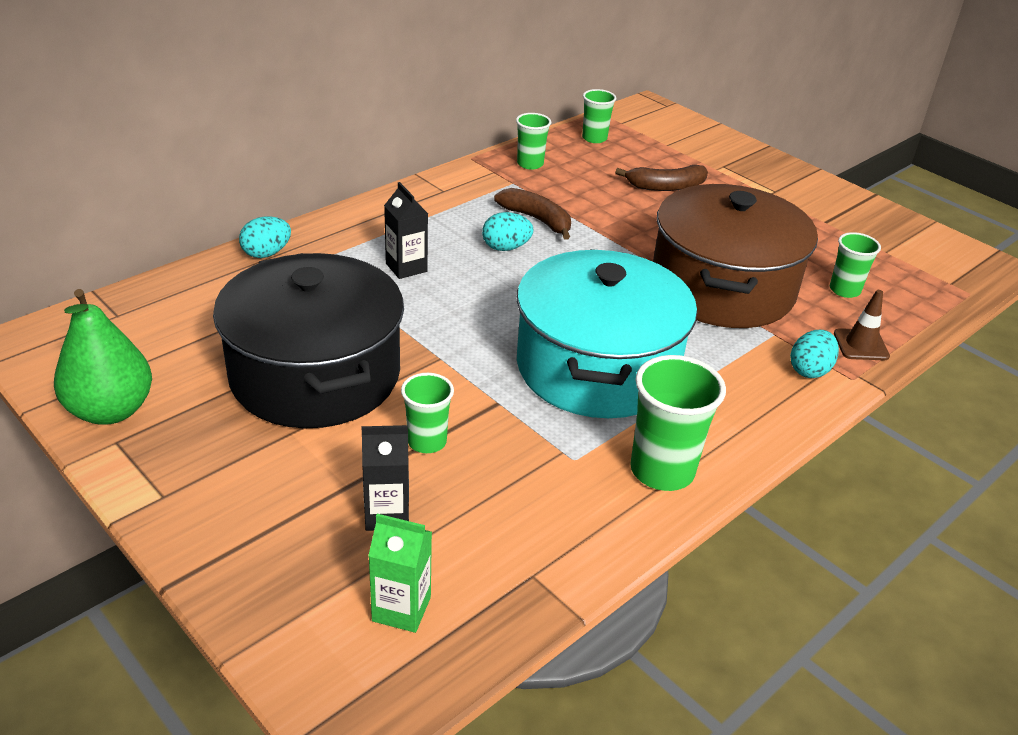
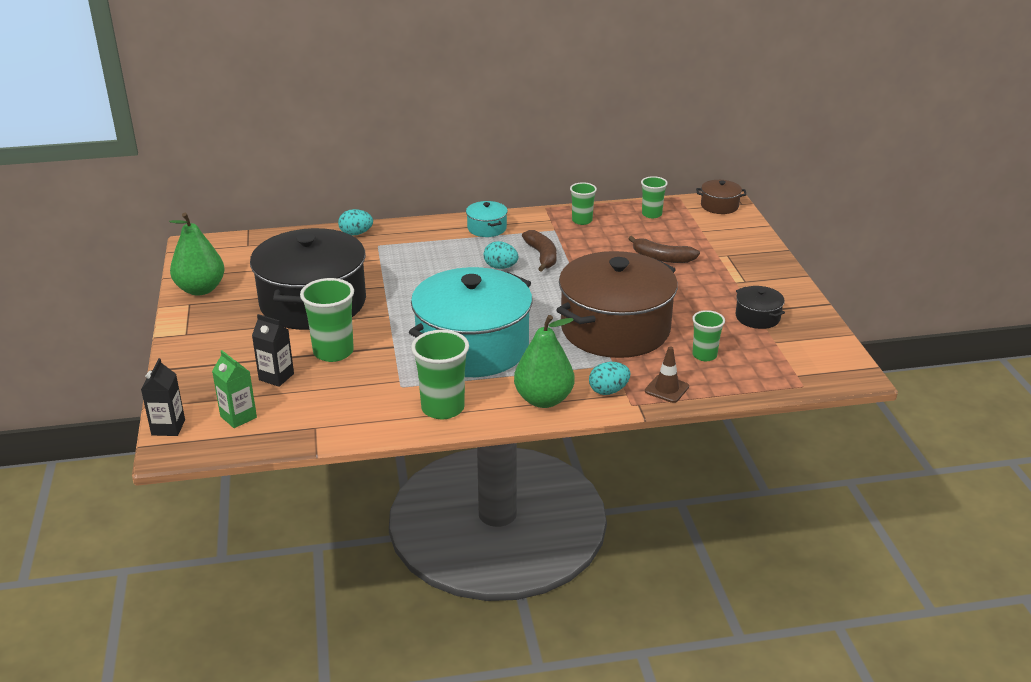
camera: 35 degrees right, 5 degrees down
(406, 267) = (426, 262): black carton -> black carton (168, 427)
(427, 442) = (333, 352): green cup -> green cup, size x1.64
(431, 201) = (487, 228): none -> turquoise pot
(649, 113) = (719, 206): none -> brown pot
(759, 410) = (543, 399): none -> green pear
(836, 229) = (757, 317): none -> black pot

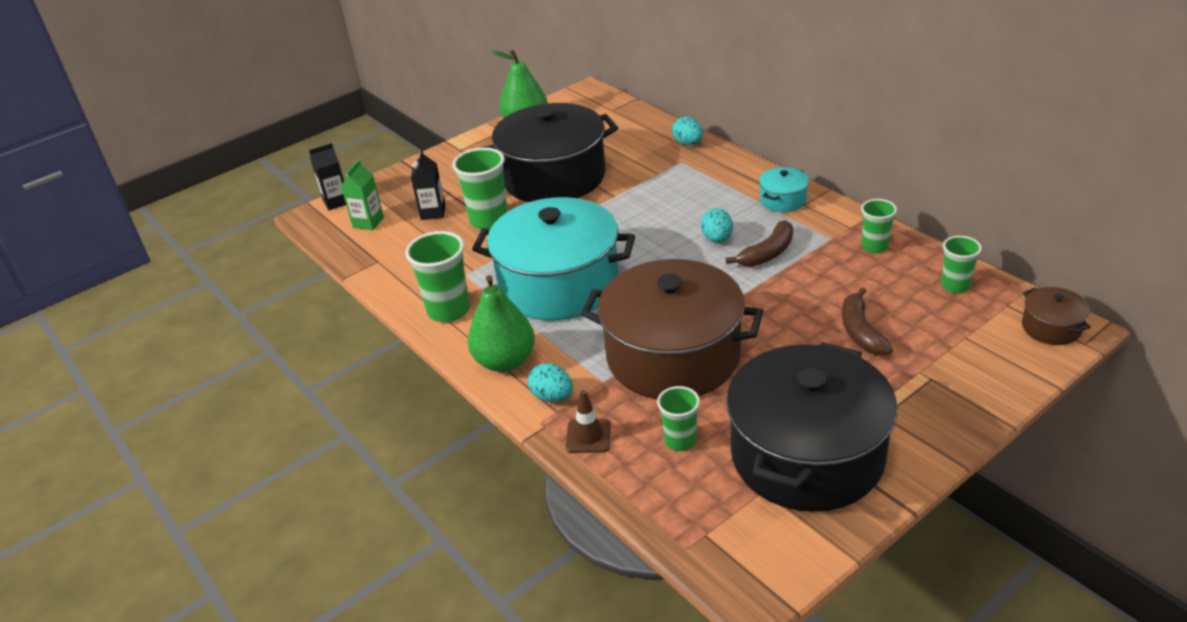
camera: 65 degrees right, 5 degrees up
(757, 317) = (807, 455): black pot -> black pot, size x2.42

